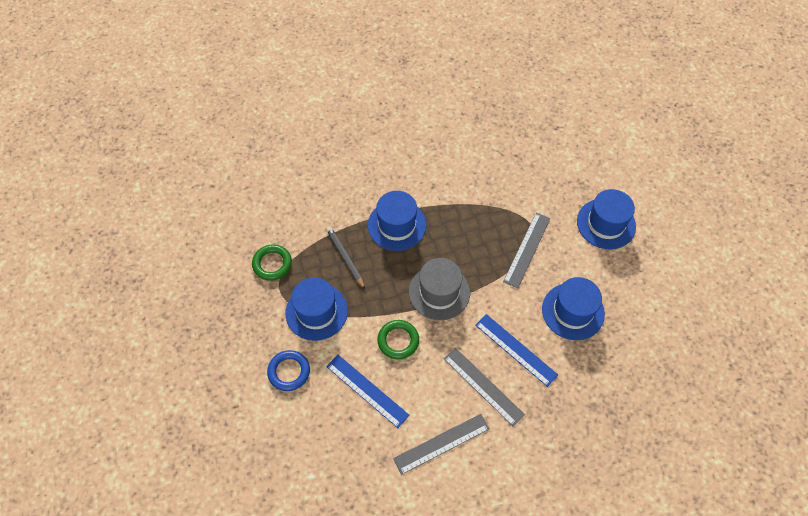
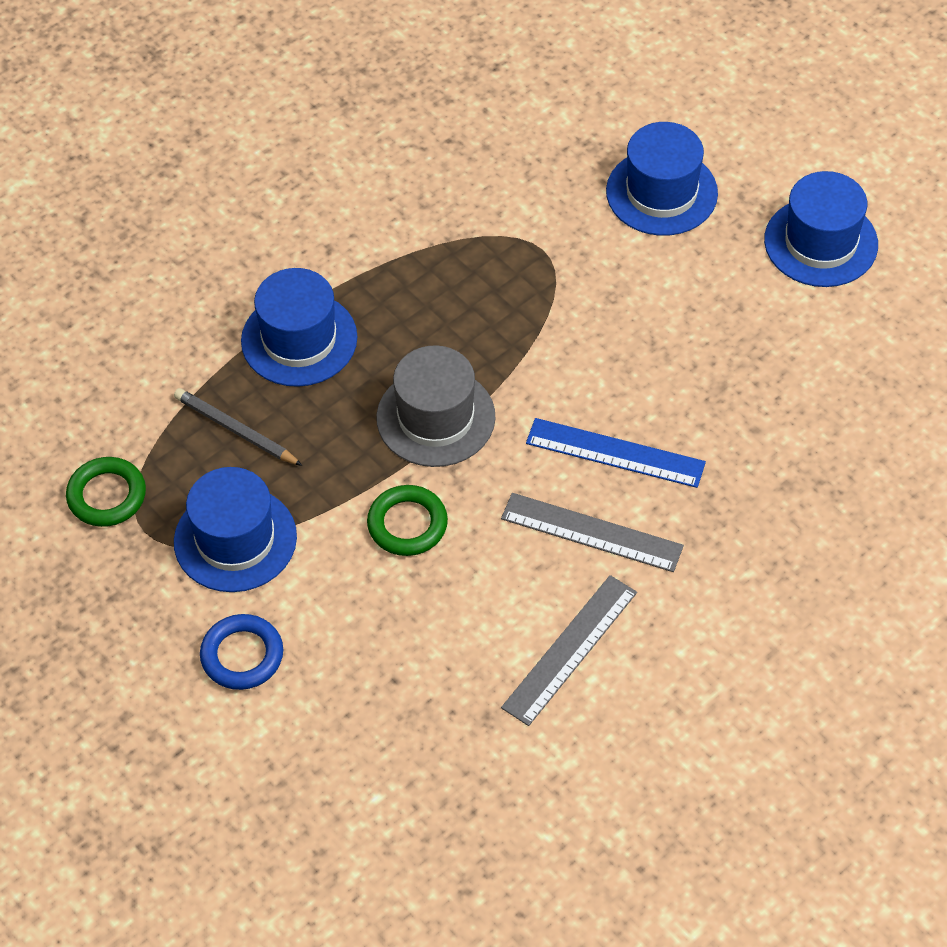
camera: 25 degrees left, 5 degrees down
(367, 390) = (397, 624): blue ruler -> none
(527, 249) = (550, 287): grey ruler -> none
(573, 311) = (678, 354): blue hat -> blue hat (821, 242)

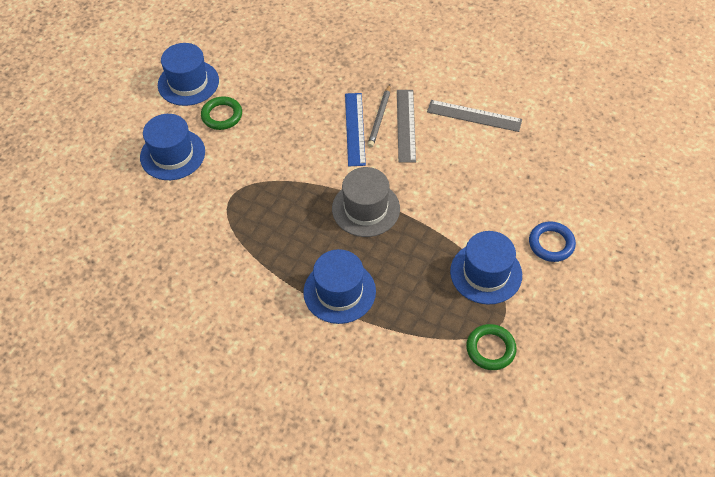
camera: 110 degrees left, 0 degrees up
(235, 430) = (416, 300): grey pencil -> grey pencil (379, 118)
(407, 524) = (438, 199): green ring -> green ring (222, 115)

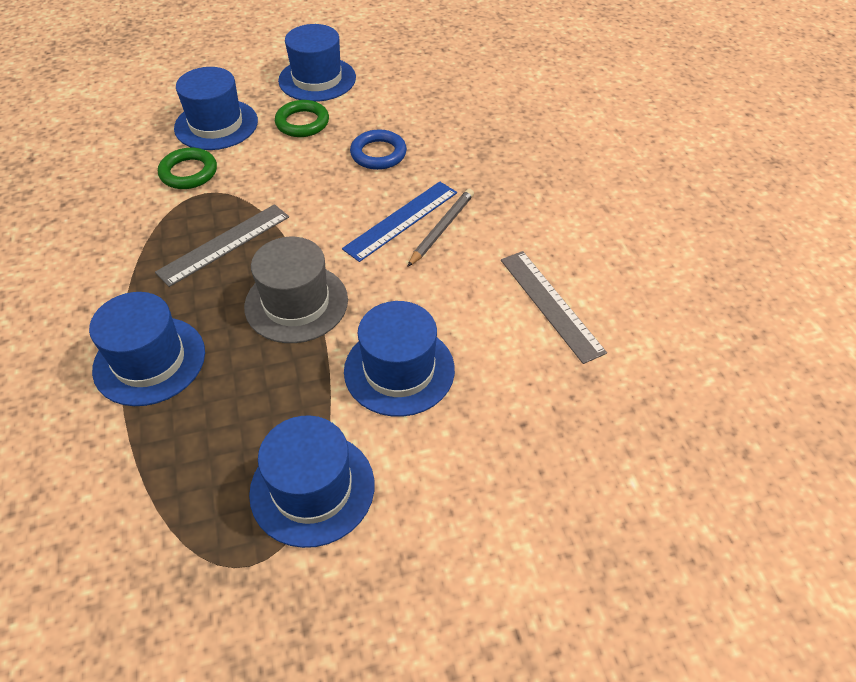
camera: 45 degrees right, 5 degrees down
(379, 118) = (441, 229): grey pencil -> grey pencil turned 150 degrees clockwise
(405, 125) = (458, 256): grey ruler -> grey ruler (224, 244)
(452, 198) = (399, 370): none -> blue hat
(490, 349) = (185, 584): green ring -> green ring (189, 172)
(551, 244) = (438, 532): blue ring -> blue ring (378, 154)

